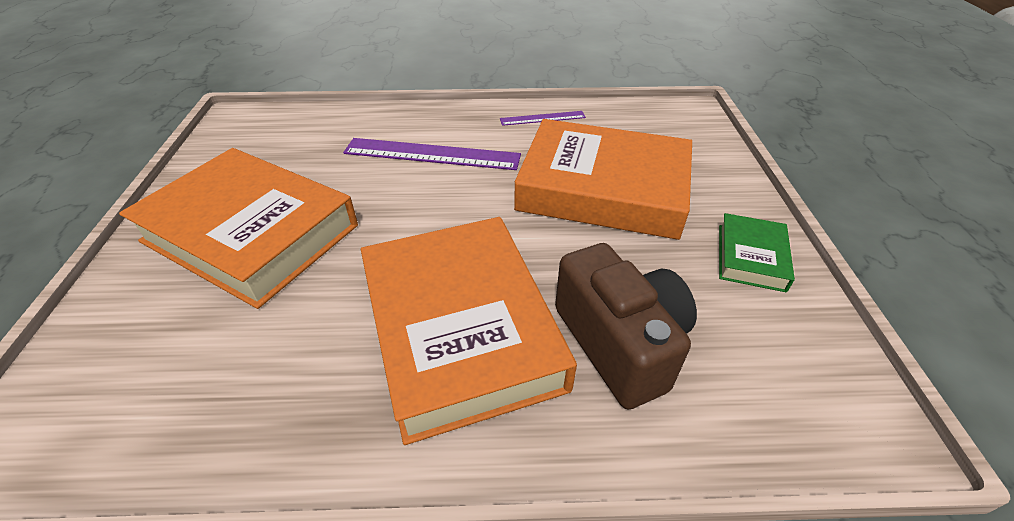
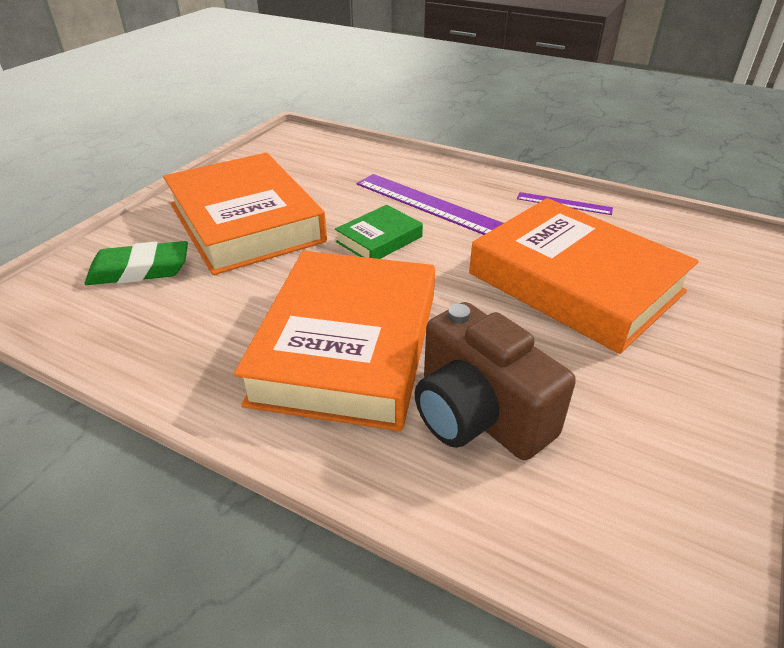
camera: 30 degrees right, 5 degrees down
(158, 338) = (140, 270): none -> green eraser
(620, 343) = (478, 414): brown camera -> brown camera turned 135 degrees clockwise
(751, 257) = (691, 399): green book -> green book (379, 239)

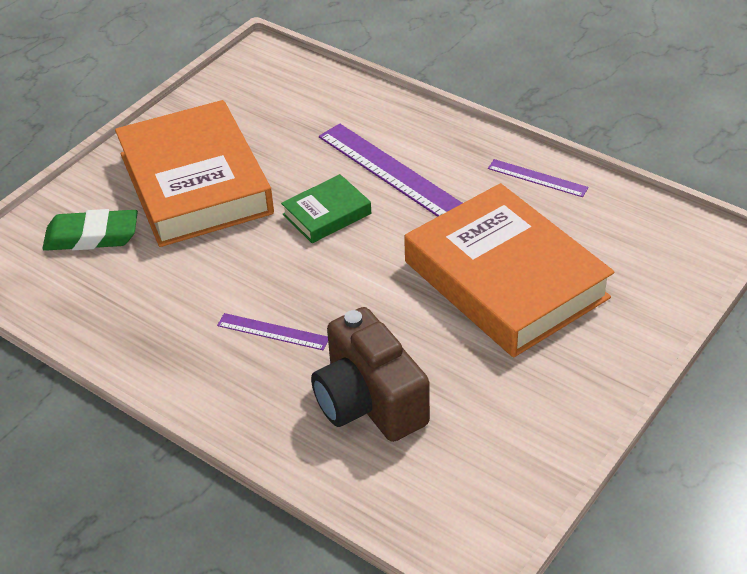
camera: 10 degrees right, 5 degrees up
(347, 346) = (273, 331): orange book -> purple ruler

